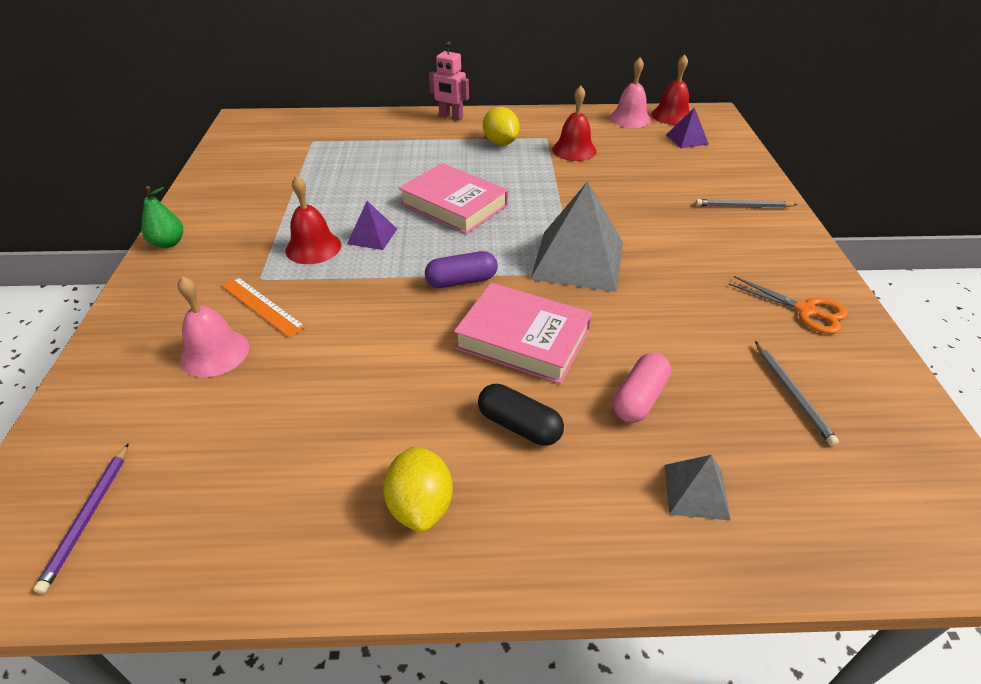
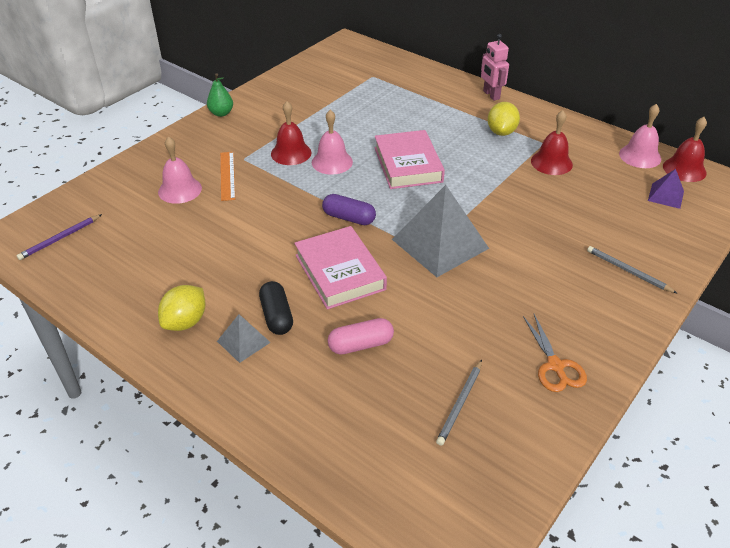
camera: 40 degrees right, 0 degrees up
(372, 236) = (332, 162): purple pyramid -> pink bell
(696, 491) = (323, 409): grey pyramid -> grey pyramid (243, 341)

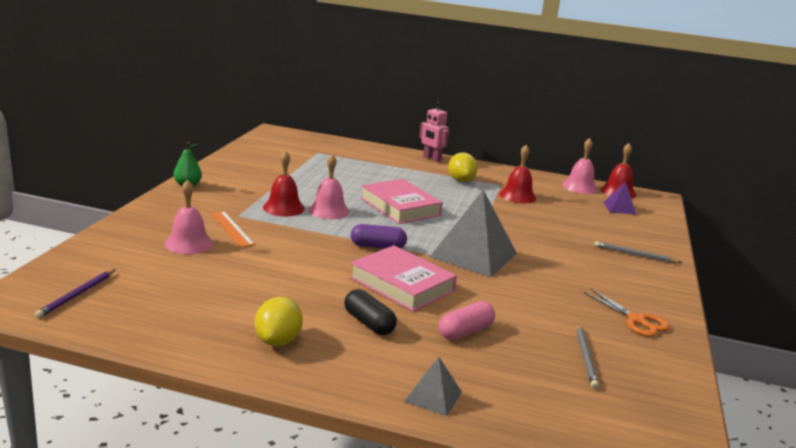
camera: 25 degrees left, 20 degrees down
(243, 341) = (351, 347): grey pyramid -> grey pyramid (433, 396)

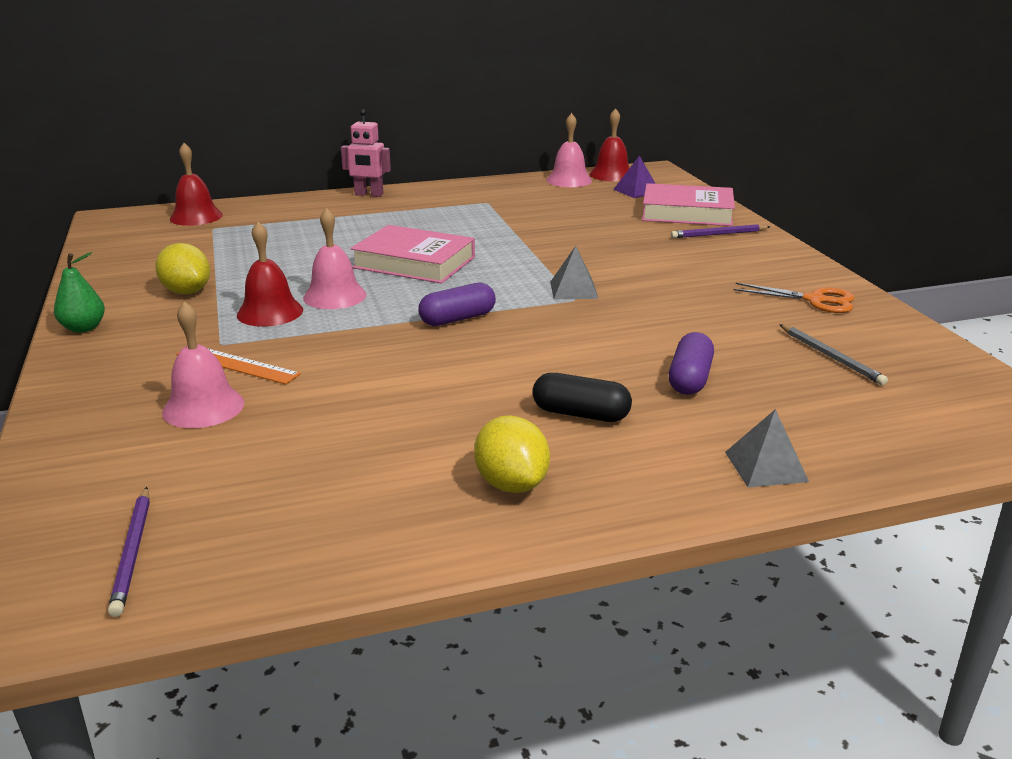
camera: 30 degrees left, 5 degrees up
(402, 284) = (549, 353): pink book -> pink book (687, 212)
(461, 180) = (438, 210): yellow lemon -> yellow lemon (187, 291)
(465, 332) = (690, 379): pink capsule -> purple capsule
(474, 255) = (574, 290): grey pyramid -> grey pyramid, size x0.49
(517, 196) = (523, 209): red bell -> red bell (196, 217)
(635, 255) = (718, 234): grey pencil -> purple pencil

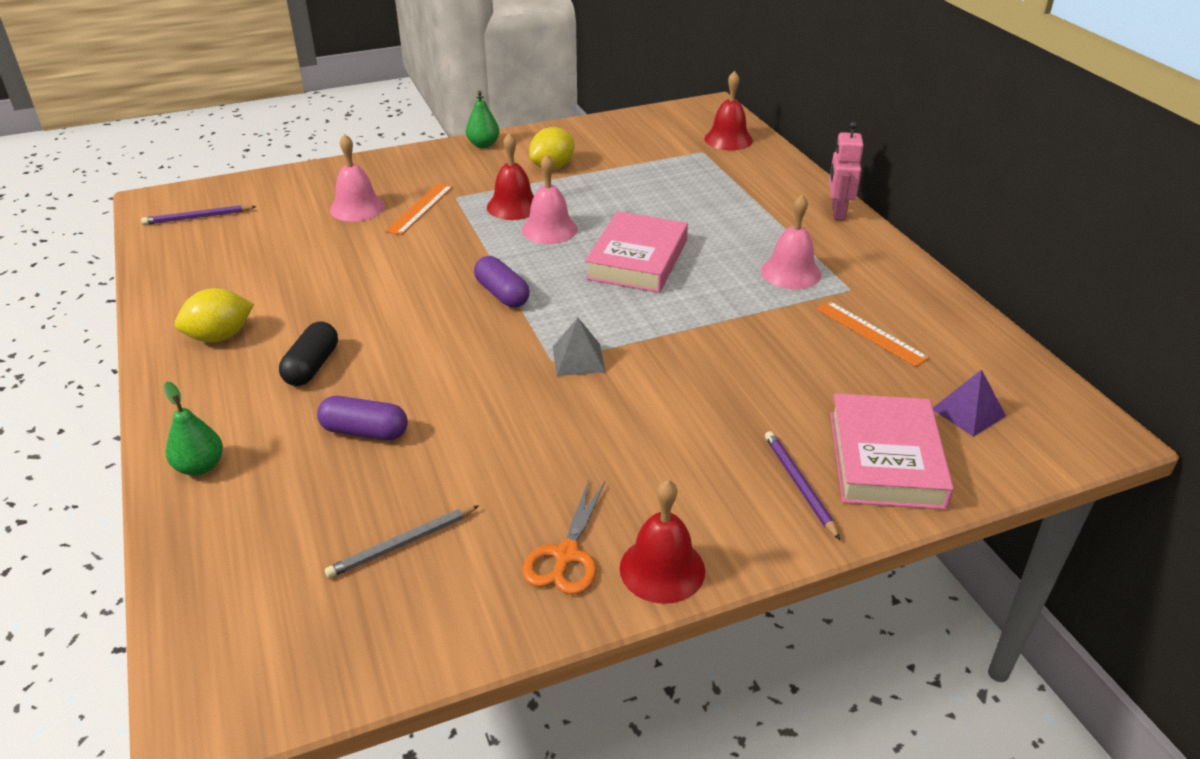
camera: 85 degrees right, 10 degrees up
(546, 202) = (870, 333): none -> orange ruler
(569, 180) = (983, 349): pink bell -> pink bell (791, 272)
(611, 174) = (1039, 389): red bell -> red bell (662, 569)
(766, 466) = (200, 466): grey pyramid -> green pear

